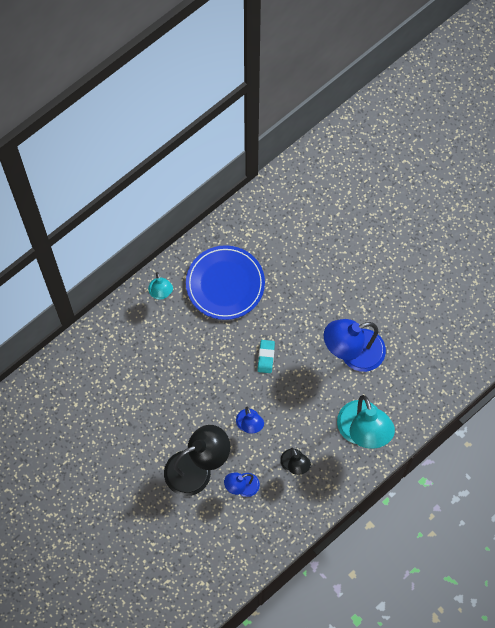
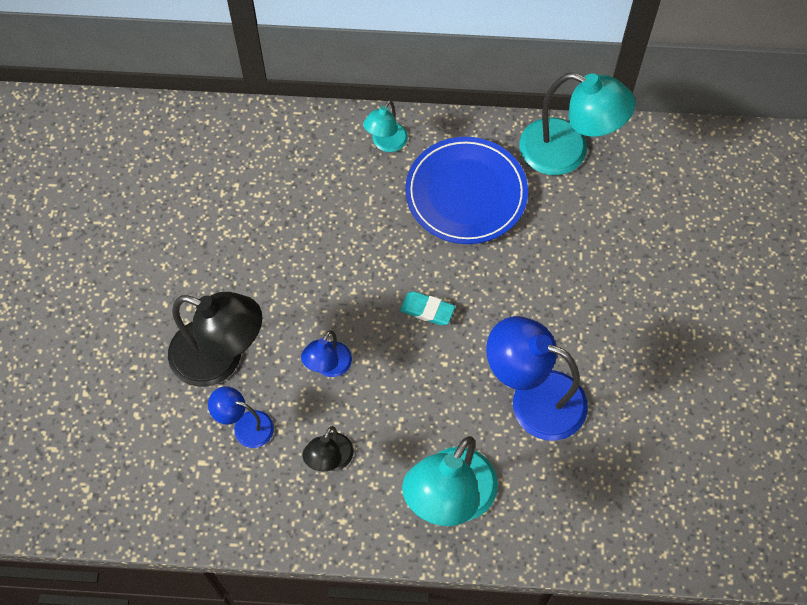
camera: 45 degrees right, 5 degrees down
(251, 220) = (567, 152): none -> turquoise lamp
(266, 357) = (427, 310): turquoise eraser -> turquoise eraser turned 60 degrees clockwise

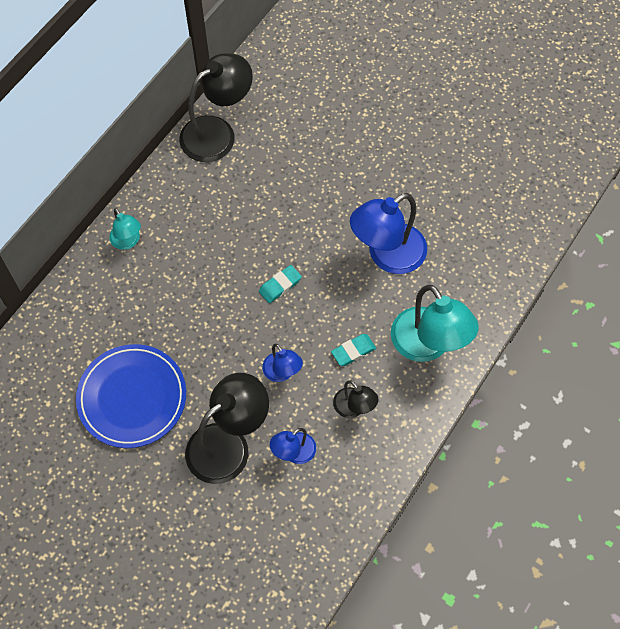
camera: 60 degrees left, 0 degrees up
(396, 424) = (353, 351): none -> turquoise eraser
(466, 193) = (205, 212): blue plate -> blue plate (132, 398)
(567, 152) = (217, 133): turquoise lamp -> black lamp

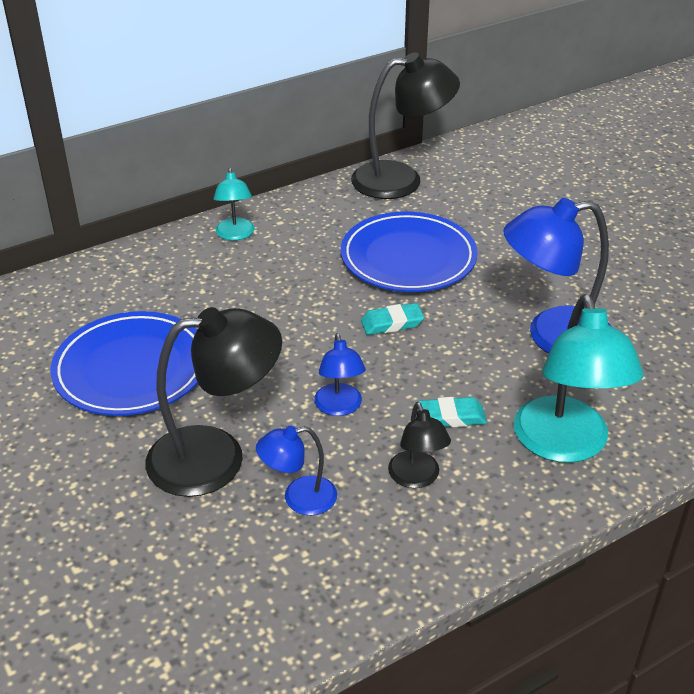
camera: 25 degrees right, 25 degrees down
(261, 217) = (408, 258): none -> blue plate

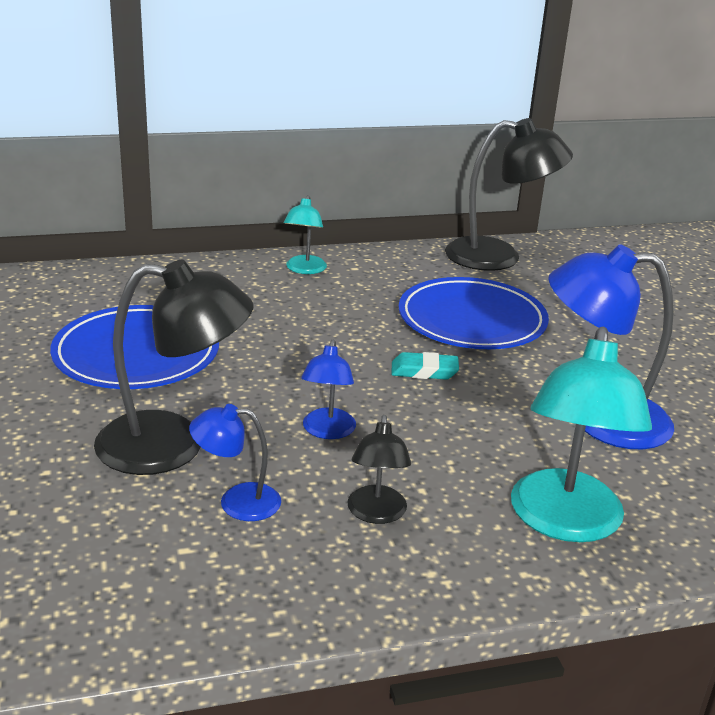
camera: 15 degrees right, 10 degrees down
(452, 417) = (446, 466): turquoise eraser -> none

